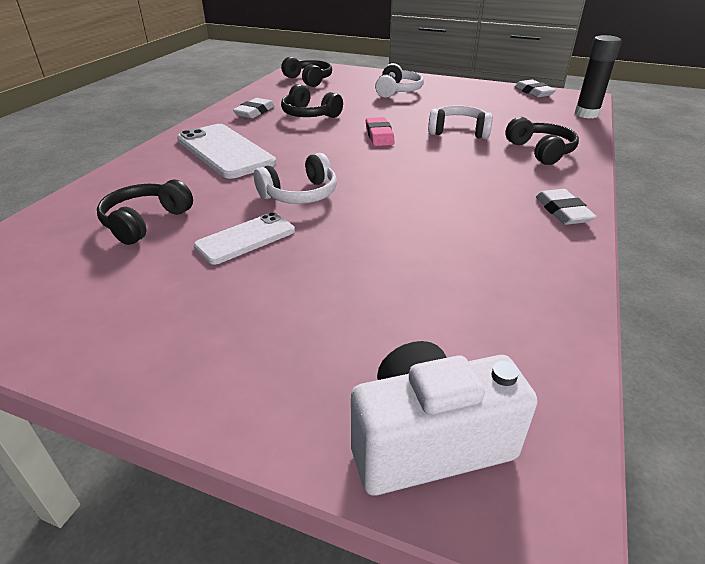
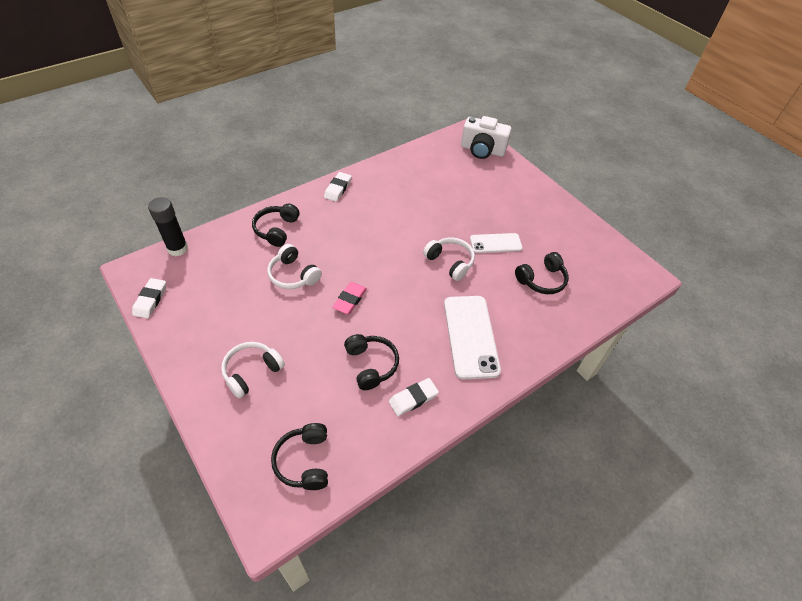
camera: 150 degrees left, 15 degrees up
(300, 194) = (450, 262): white headphones -> white headphones turned 45 degrees clockwise

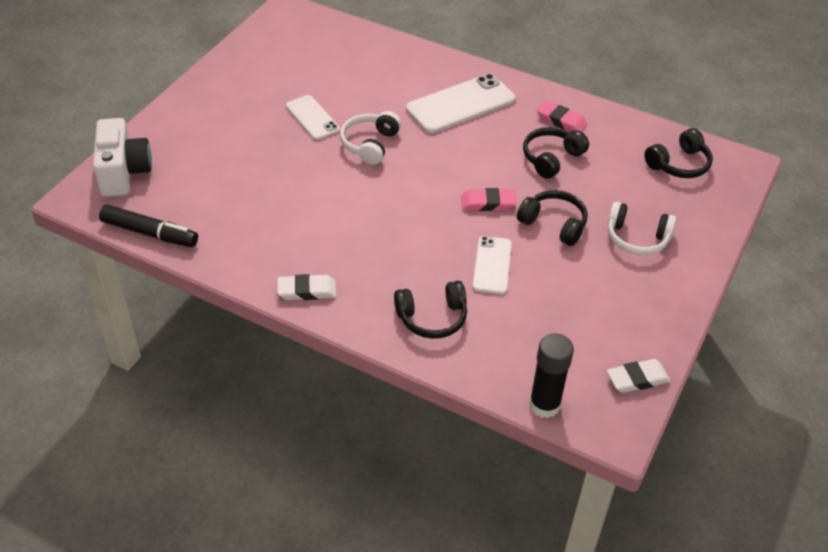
camera: 115 degrees left, 5 degrees down
(293, 275) = (492, 265): white headphones -> white phone
(413, 398) = (561, 121): white eraser -> pink eraser
(424, 147) = (150, 233): none -> black marker
(541, 280) = (345, 74): black headphones -> black headphones (554, 224)

